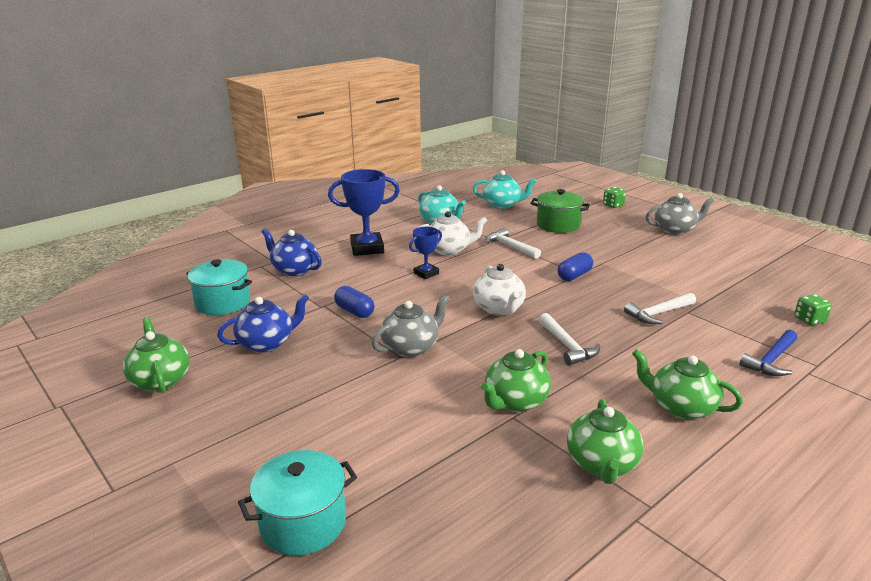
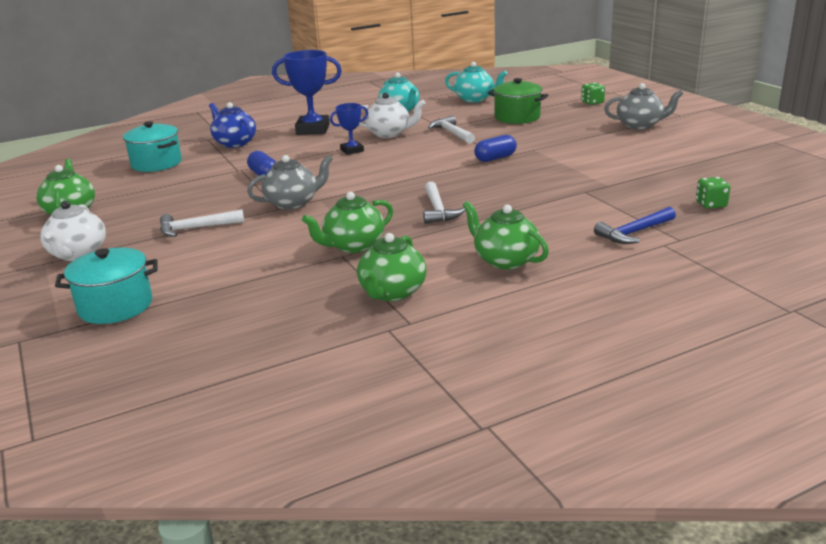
camera: 15 degrees right, 0 degrees up
(266, 343) = (172, 193): blue teapot -> none
(499, 308) = (398, 180): white teapot -> white teapot (78, 254)
(658, 314) = (552, 191): white hammer -> white hammer (196, 228)

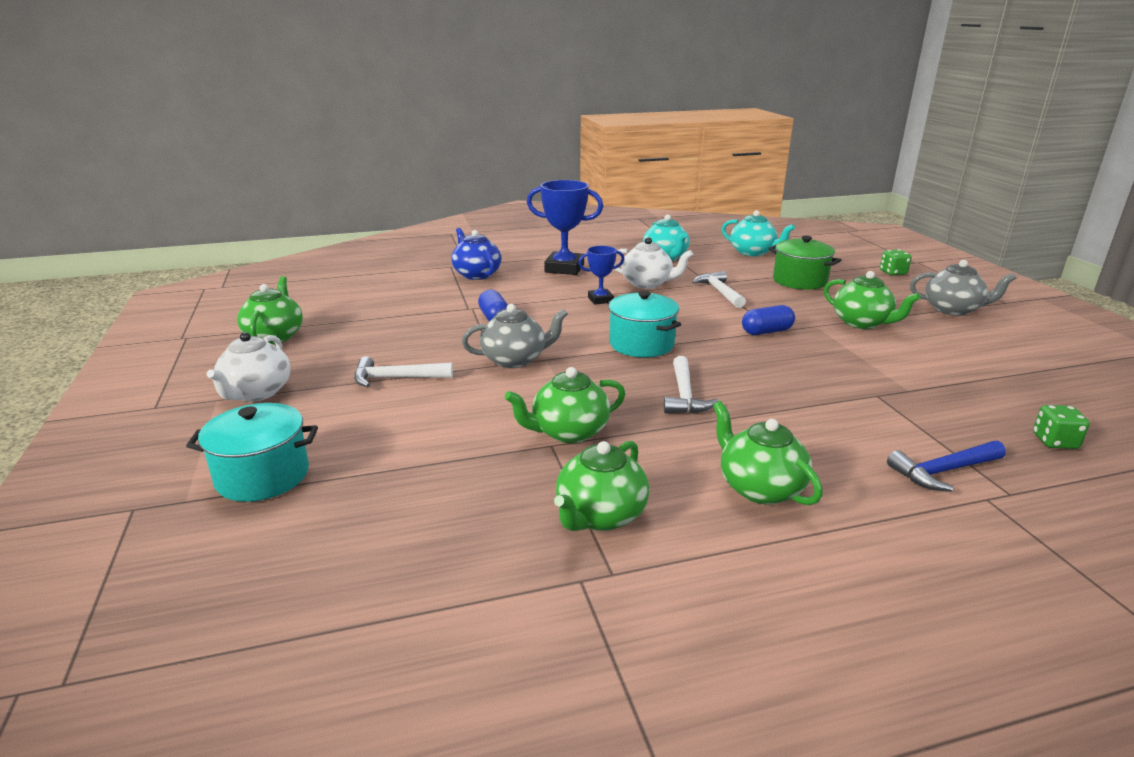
camera: 10 degrees right, 0 degrees up
(156, 163) = (387, 289): turquoise pot -> turquoise pot (641, 344)
(570, 143) = (862, 323): none -> green teapot

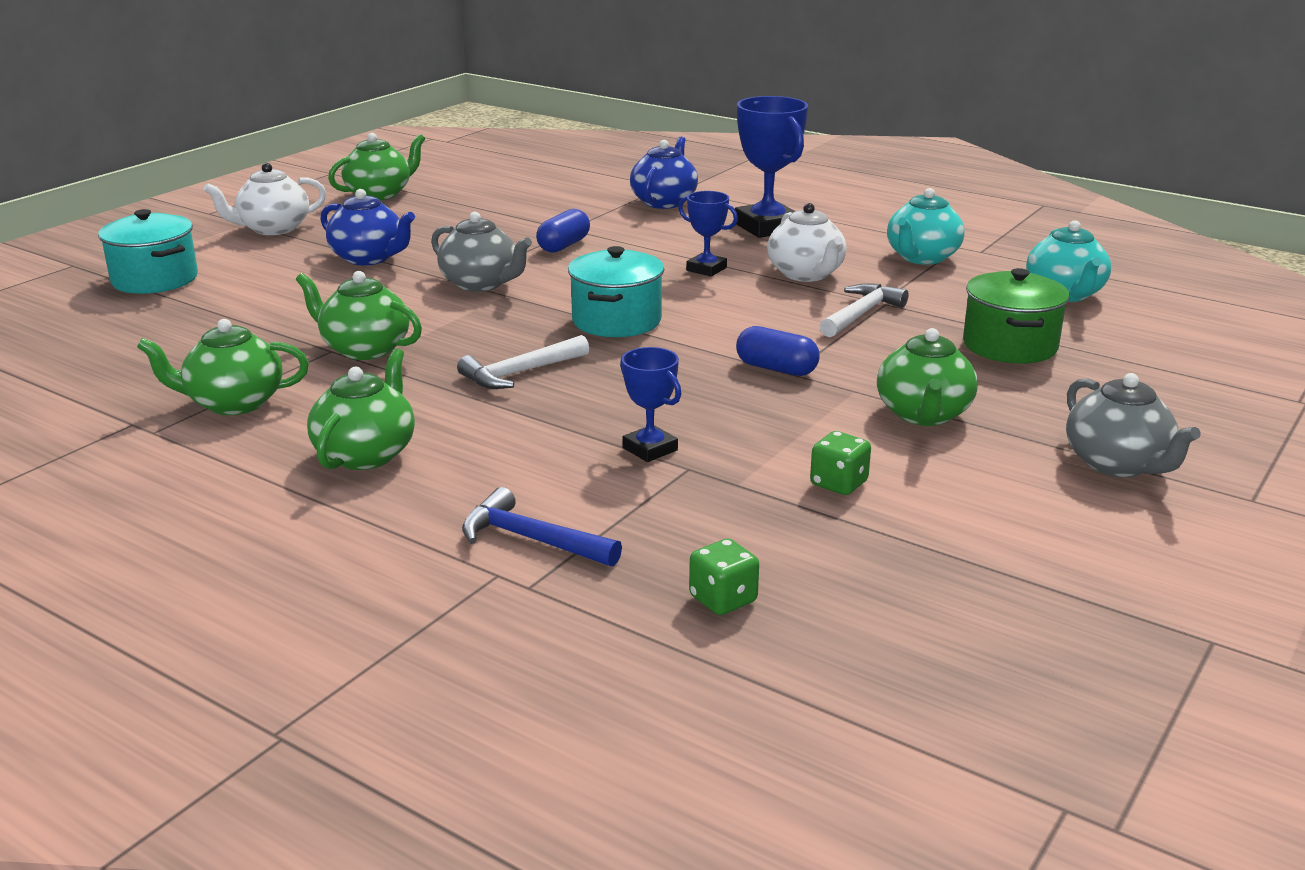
camera: 50 degrees right, 0 degrees up
(396, 378) = (369, 258): white hammer -> blue teapot
(842, 396) = (650, 449): none -> blue trophy
(893, 272) = (1200, 395): green dice -> green dice (838, 484)

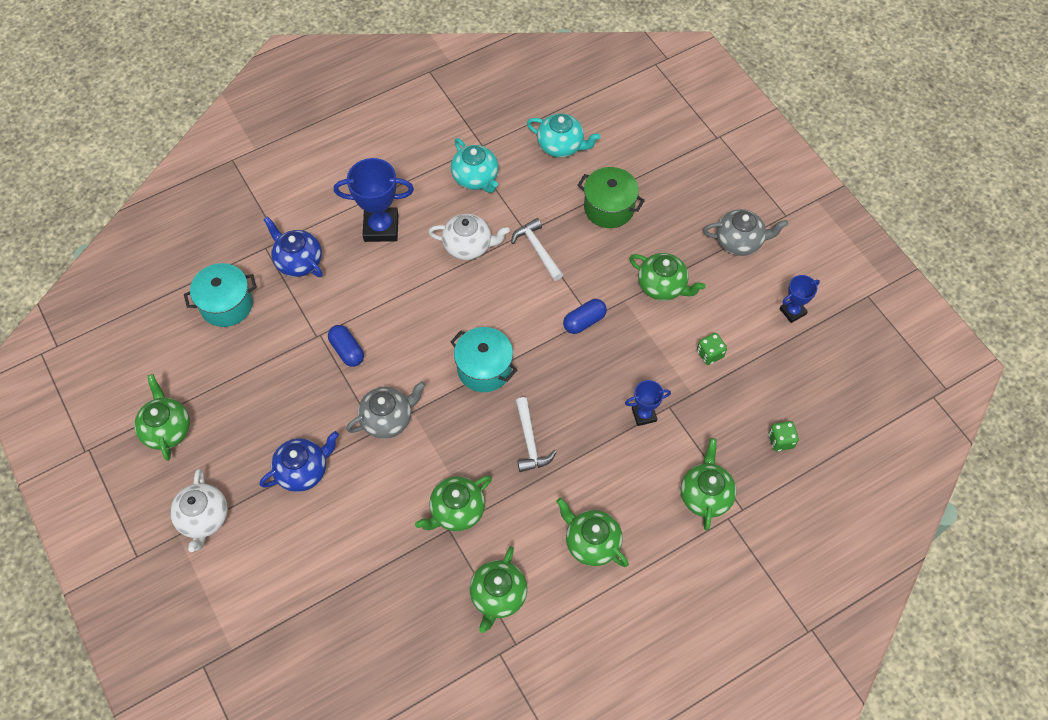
camera: 65 degrees left, 35 degrees up
(155, 279) = (267, 613): turquoise pot -> turquoise pot (226, 305)
(531, 539) = (705, 495): blue hammer -> green teapot
(706, 269) = (432, 291): blue trophy -> blue trophy (792, 311)

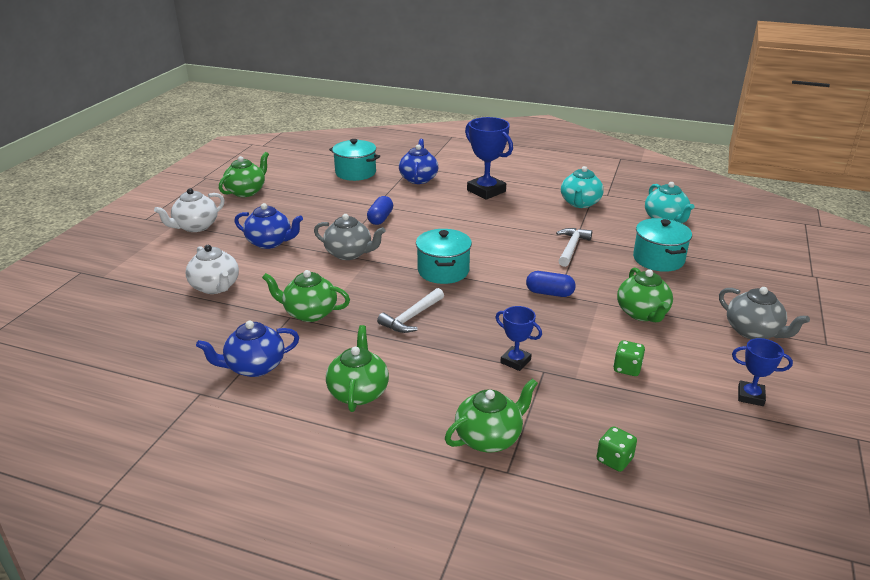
camera: 50 degrees right, 30 degrees down
(468, 246) = (526, 223): white teapot -> white teapot (215, 287)
(498, 596) = (254, 367): green teapot -> blue teapot
(609, 208) = (658, 259): green pot -> turquoise pot

